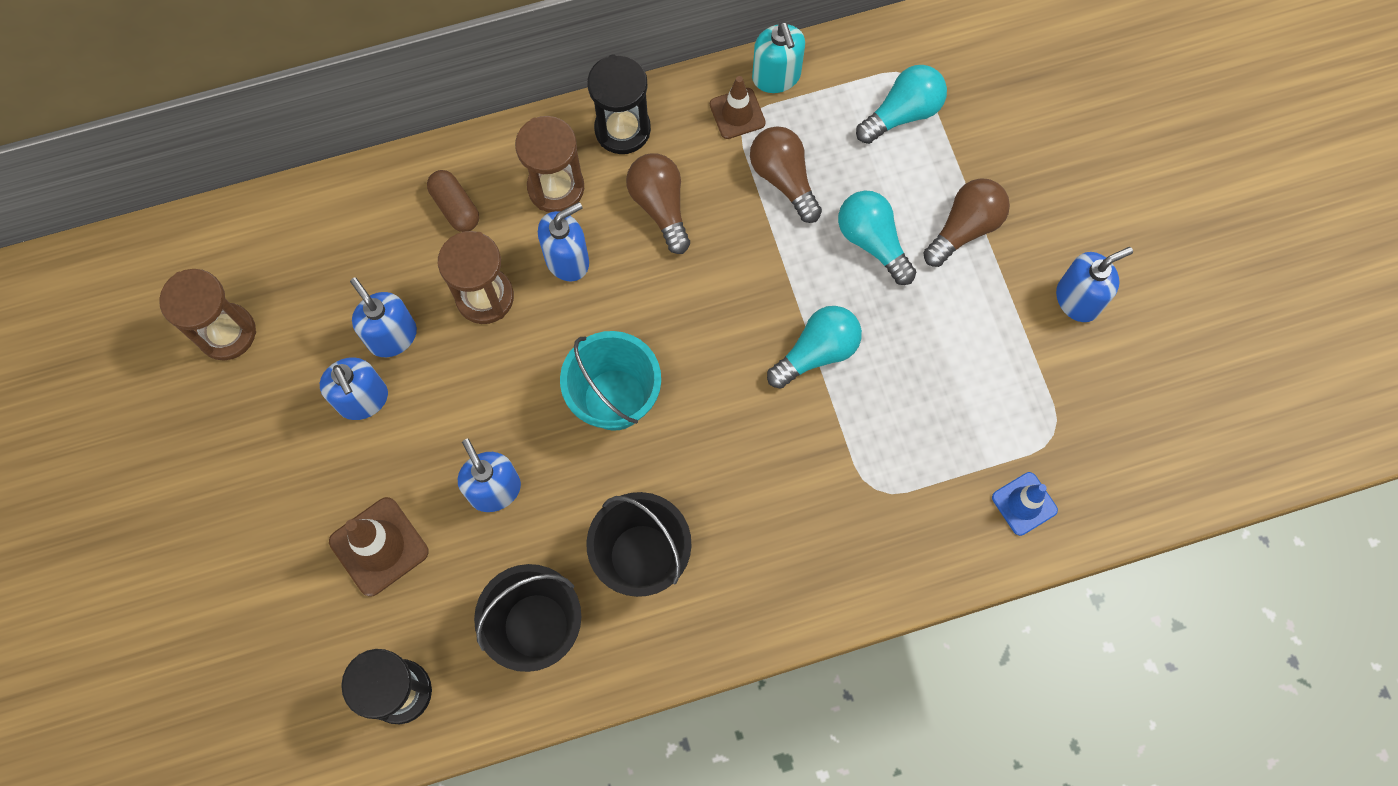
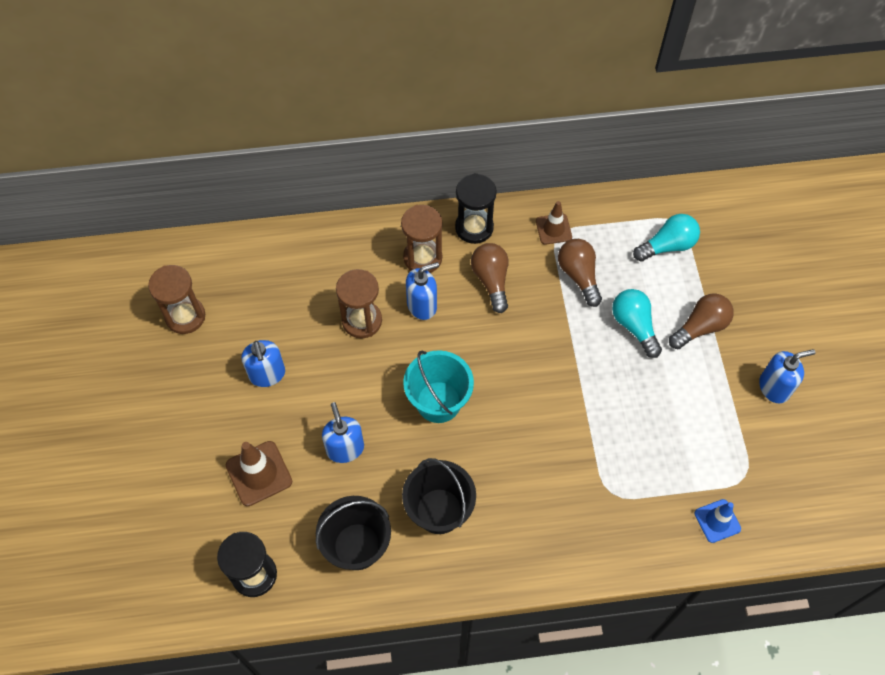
camera: 10 degrees right, 10 degrees down
(392, 336) = (295, 336): blue soap dispenser -> none
(455, 207) = (353, 260): brown capsule -> none
(776, 77) = (584, 209): turquoise soap dispenser -> none
(816, 352) = (584, 393): turquoise light bulb -> none

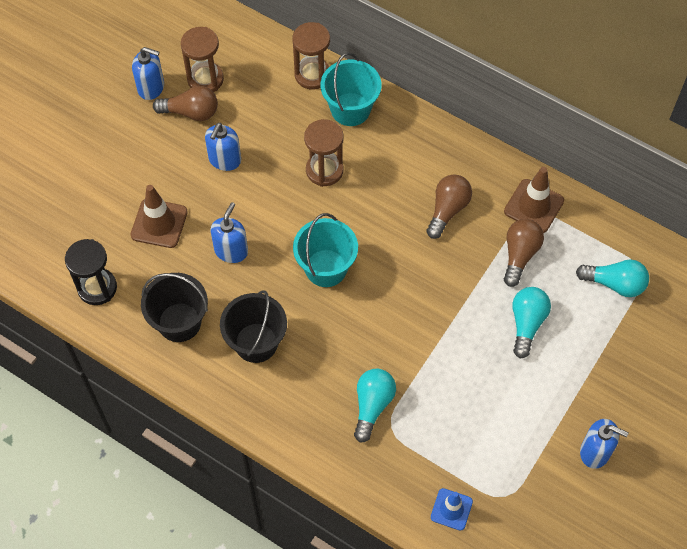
camera: 40 degrees right, 0 degrees up
(337, 254) = (350, 109): none -> turquoise bucket
(422, 258) = (411, 156): brown hourglass -> brown hourglass (312, 75)
(422, 305) = (378, 191): blue soap dispenser -> blue soap dispenser (151, 87)
(474, 227) = (472, 161): black hourglass -> none
(553, 229) = (533, 206): brown traffic cone -> brown traffic cone, size x1.51
(581, 487) = (372, 406): none -> turquoise light bulb
(700, 327) = (579, 363): brown light bulb -> brown light bulb (191, 112)

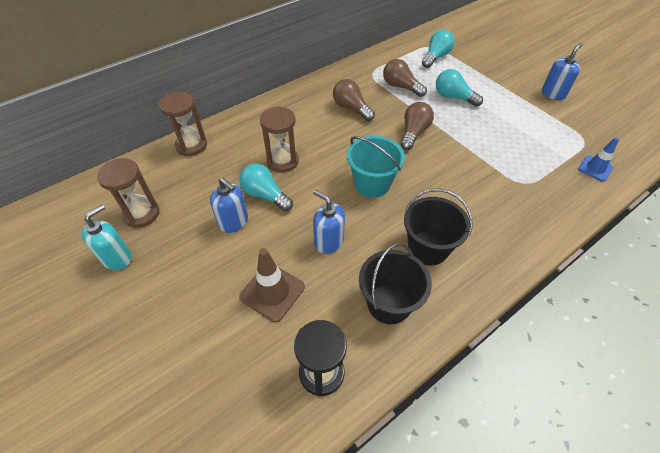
camera: 70 degrees left, 10 degrees down
(151, 87) = (117, 258): blue soap dispenser -> turquoise soap dispenser
(191, 112) = (167, 234): brown light bulb -> brown light bulb (414, 133)
(350, 109) = (238, 133): turquoise bucket -> none
(372, 406) = (503, 188): turquoise light bulb -> turquoise light bulb (265, 195)
(533, 206) = (367, 72): brown traffic cone -> none

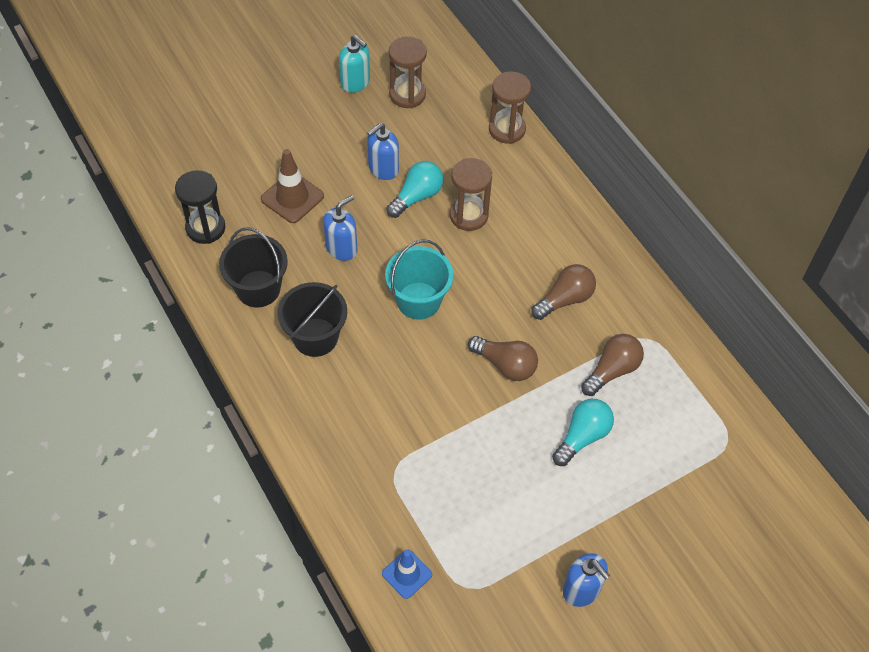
camera: 95 degrees right, 5 degrees up
(436, 57) = (693, 439): turquoise light bulb -> none

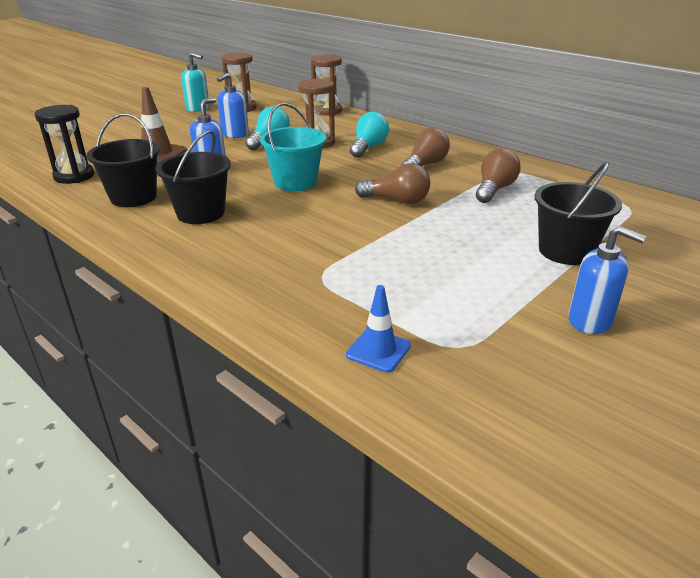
camera: 15 degrees left, 25 degrees down
(582, 437) = (499, 225): turquoise light bulb -> turquoise light bulb (368, 147)
(619, 494) = (566, 251): none -> black bucket

